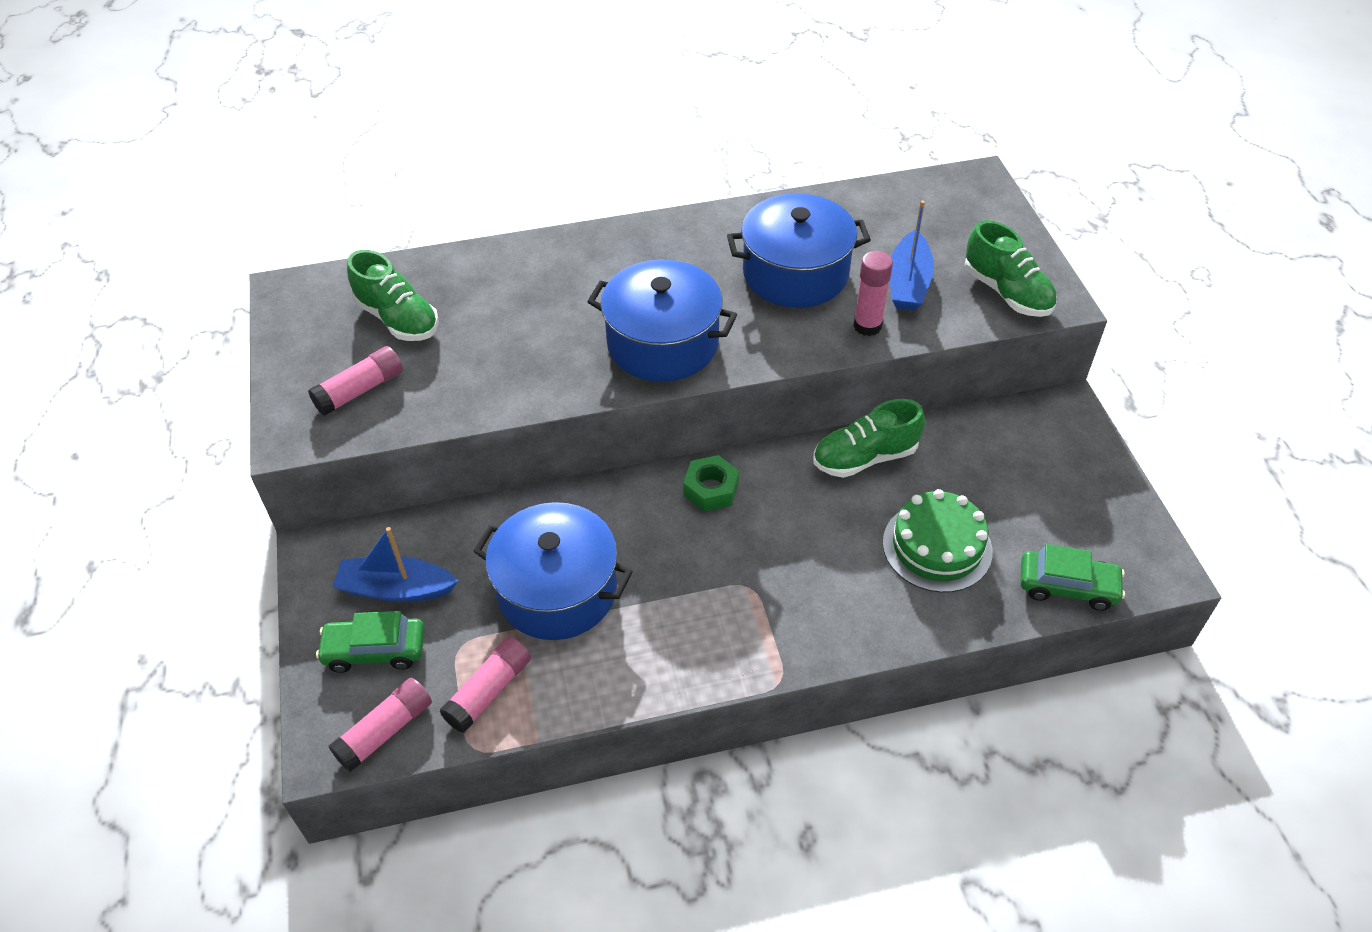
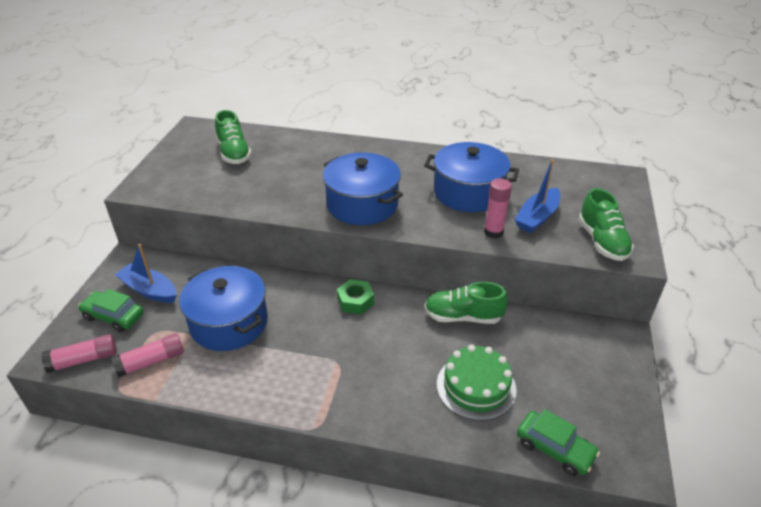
camera: 25 degrees right, 10 degrees down
(360, 390) = (187, 179): pink glue stick -> none

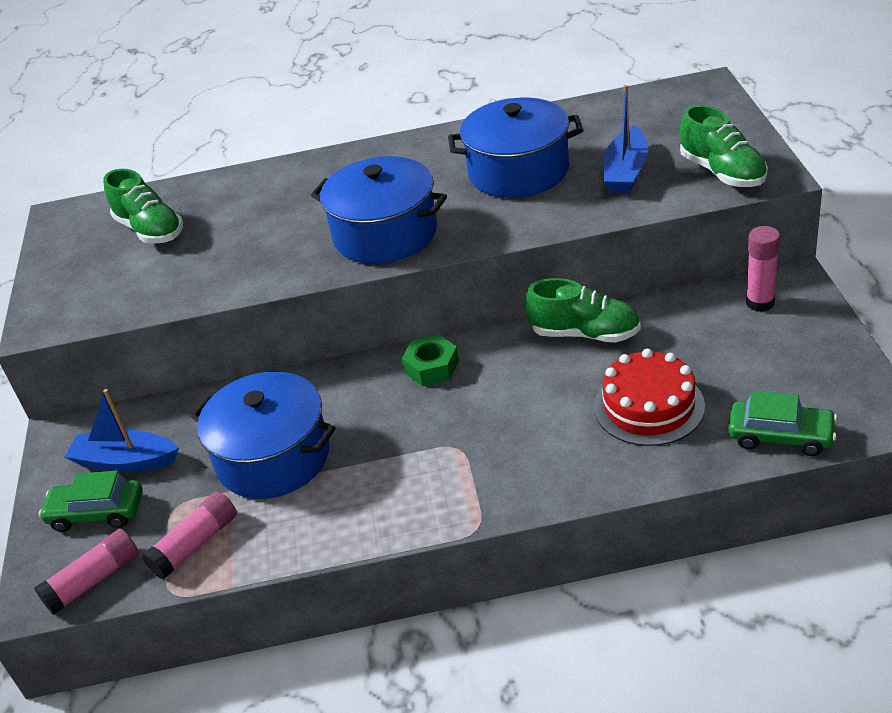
camera: 15 degrees left, 0 degrees up
(463, 317) = (585, 334): green shoe -> green shoe turned 150 degrees counterclockwise
(476, 386) = (649, 406): green cake -> red cake
(493, 232) = (581, 208): pink glue stick -> pink glue stick (760, 303)

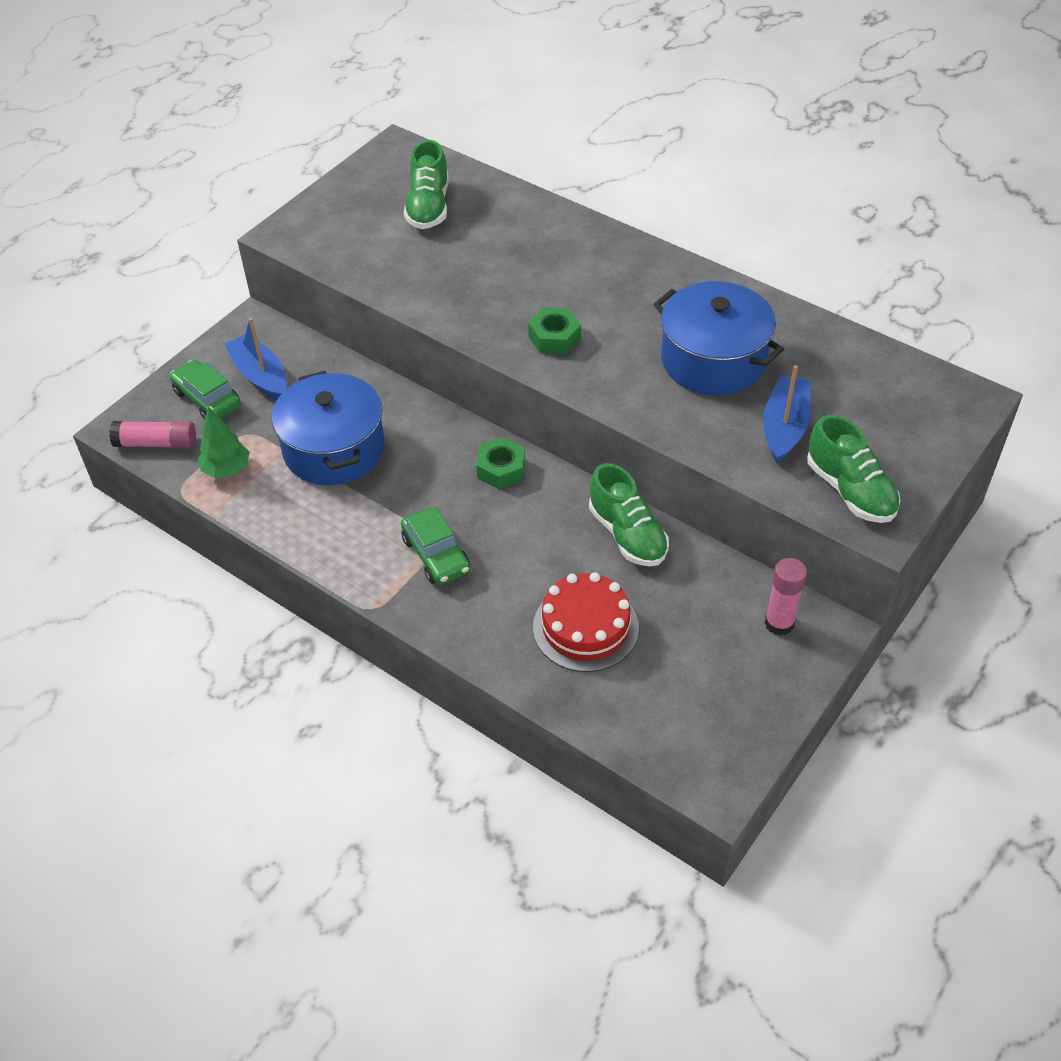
camera: 40 degrees right, 10 degrees up
(195, 544) = (226, 469): pink glue stick -> green tree
(385, 234) = (554, 337): blue pot -> green nut
(626, 171) = (784, 427): blue boat -> blue boat turned 135 degrees clockwise
(722, 172) = (850, 490): green shoe -> green shoe turned 45 degrees counterclockwise
(780, 436) = (632, 731): green car -> green car (436, 555)

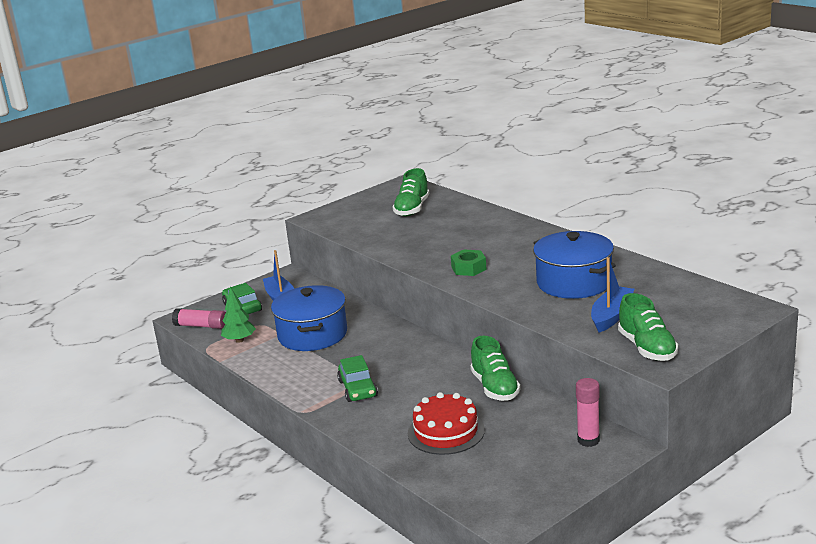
camera: 15 degrees right, 25 degrees down
(501, 469) = (420, 350): green nut -> none

